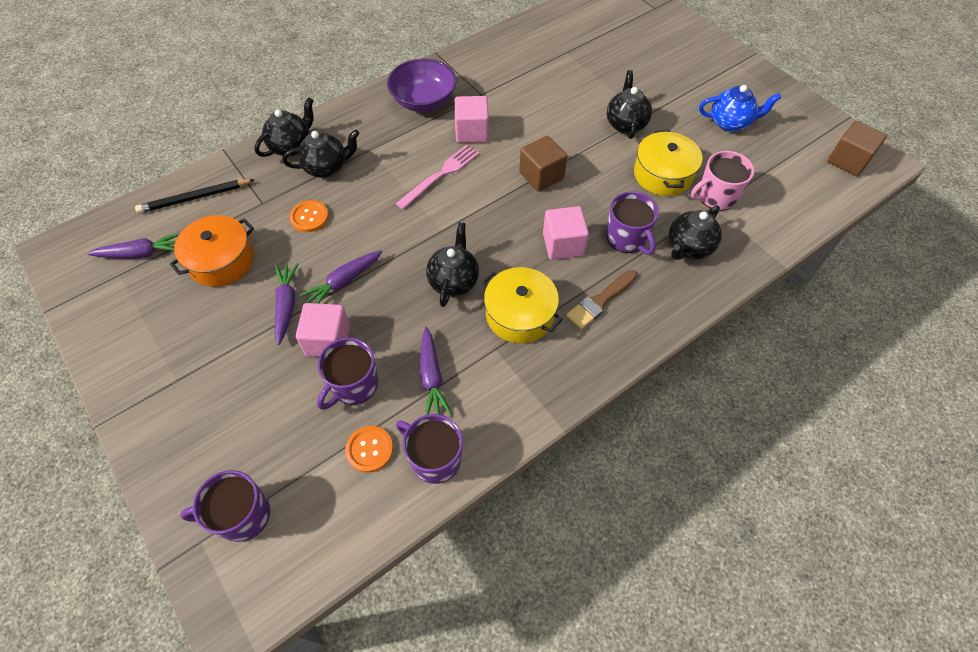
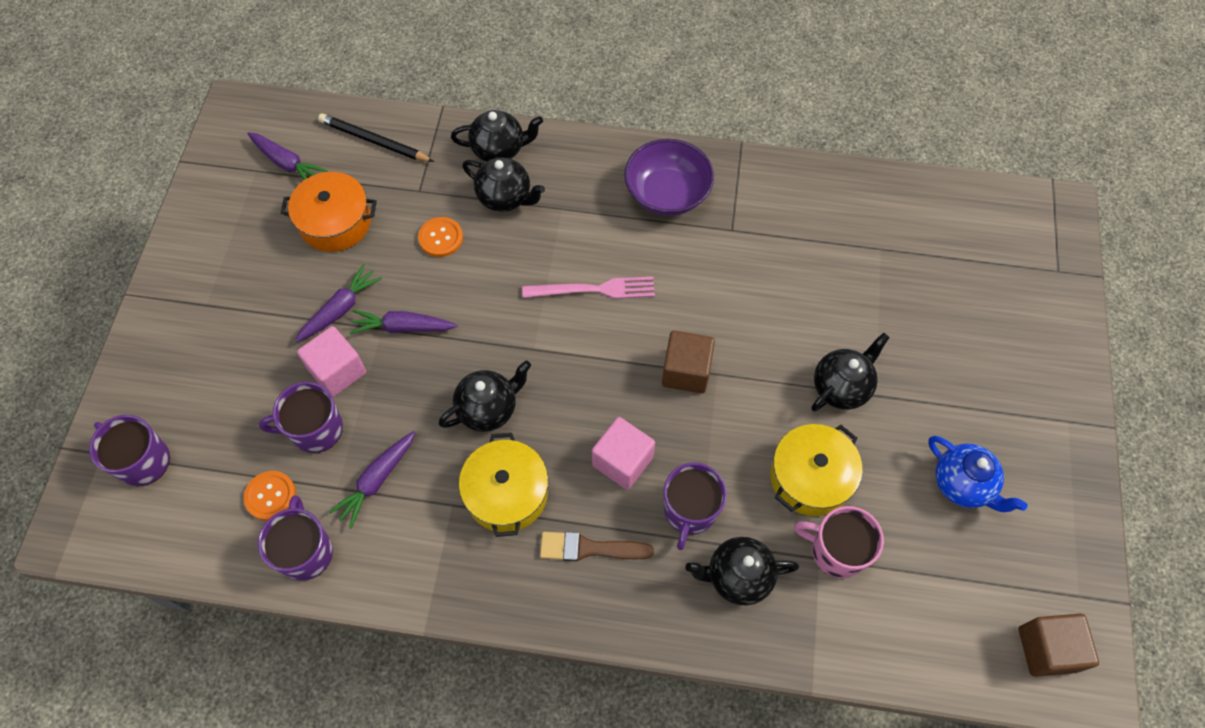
camera: 45 degrees right, 5 degrees up
(472, 132) = (674, 266): pink cube -> none

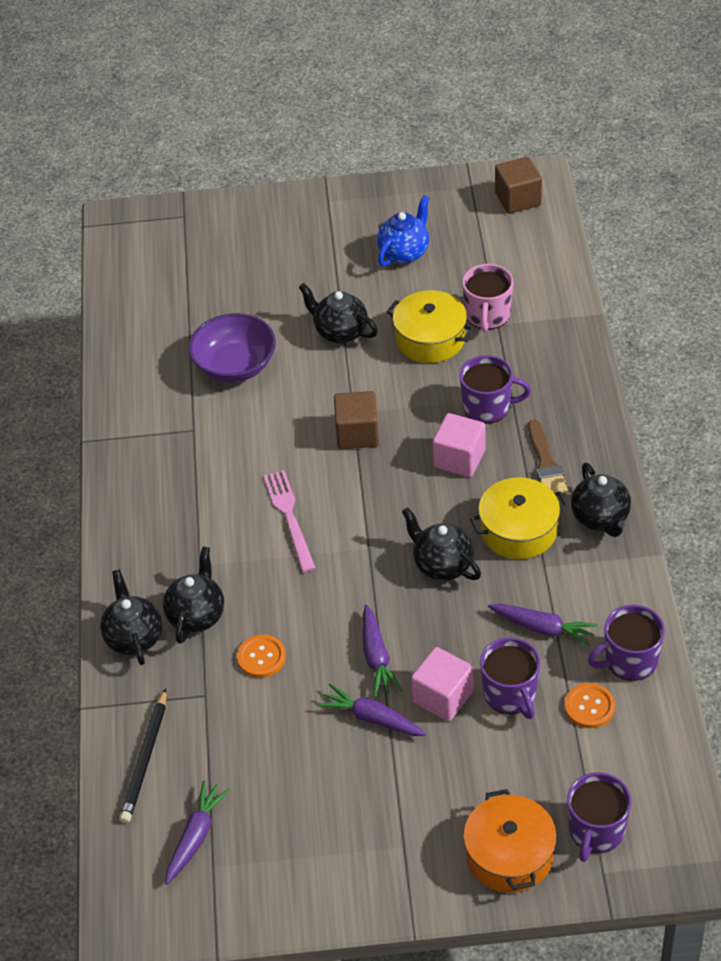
camera: 100 degrees left, 15 degrees down
(335, 222) = (266, 760): orange pot -> orange pot (509, 855)
(667, 193) = (161, 486): purple bowl -> purple bowl (235, 366)
(737, 576) = (532, 368): black teapot -> black teapot (600, 518)

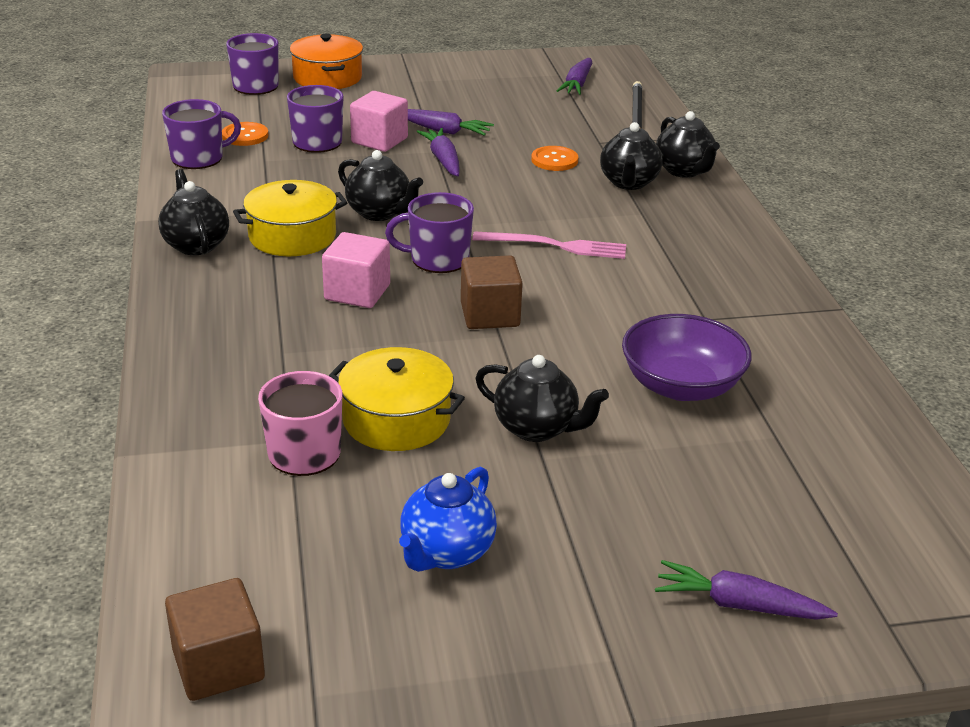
camera: 170 degrees right, 15 degrees down
(289, 517) = (555, 246): pink fork -> pink fork turned 60 degrees counterclockwise
(488, 407) = (316, 341): purple mug -> purple mug (438, 259)
(543, 628) = (279, 175): purple carrot -> purple carrot (739, 605)
(546, 463) = (249, 288): brown brush -> none

